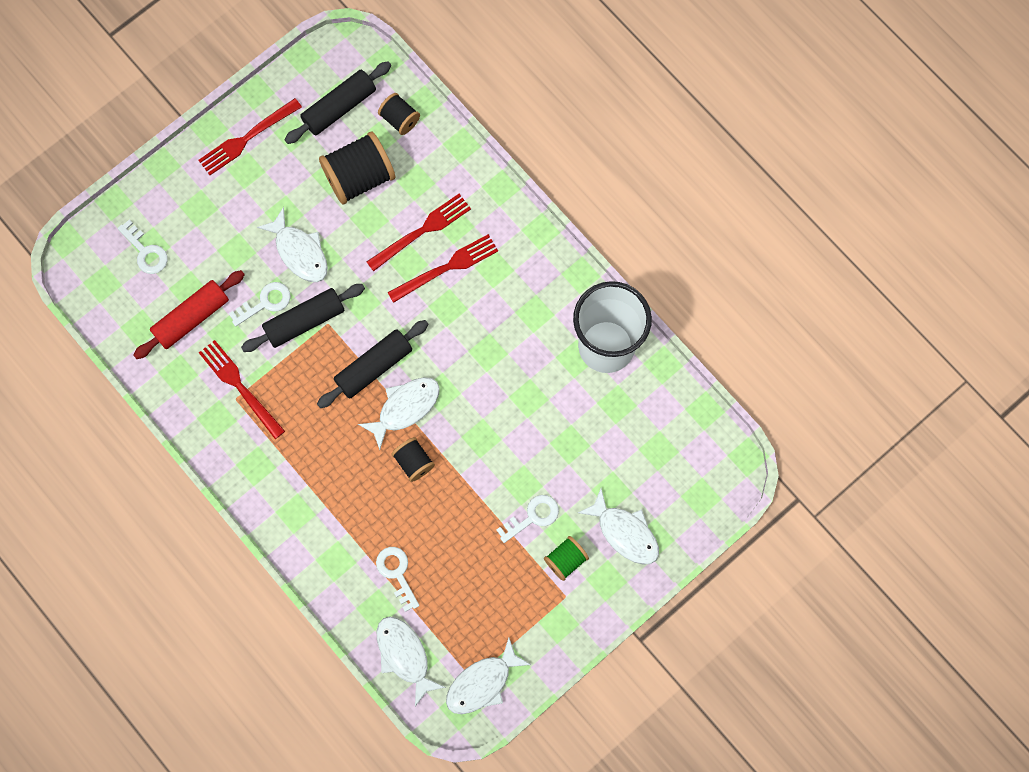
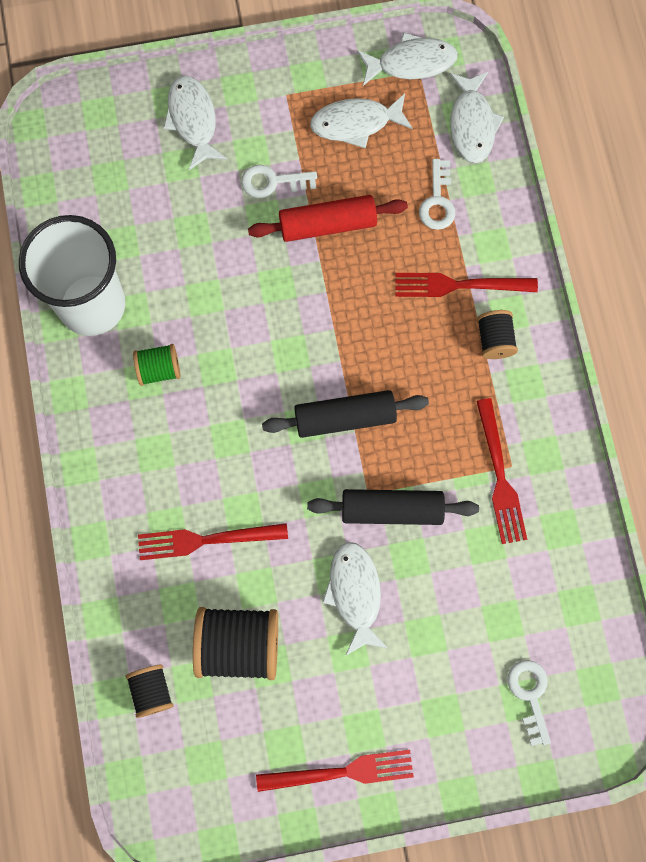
camera: 150 degrees left, 0 degrees up
(191, 318) = (515, 584): red rolling pin -> red rolling pin (327, 224)
(265, 302) = (424, 555): white key -> none
(339, 107) = (212, 748): black rolling pin -> none
(405, 408) = (337, 357): white fish -> white fish (356, 123)
(414, 462) = (359, 297): black spool -> black spool (494, 340)
(447, 267) = (203, 483): red fork -> red fork (458, 285)
(565, 560) = (266, 126): green spool -> green spool (159, 369)

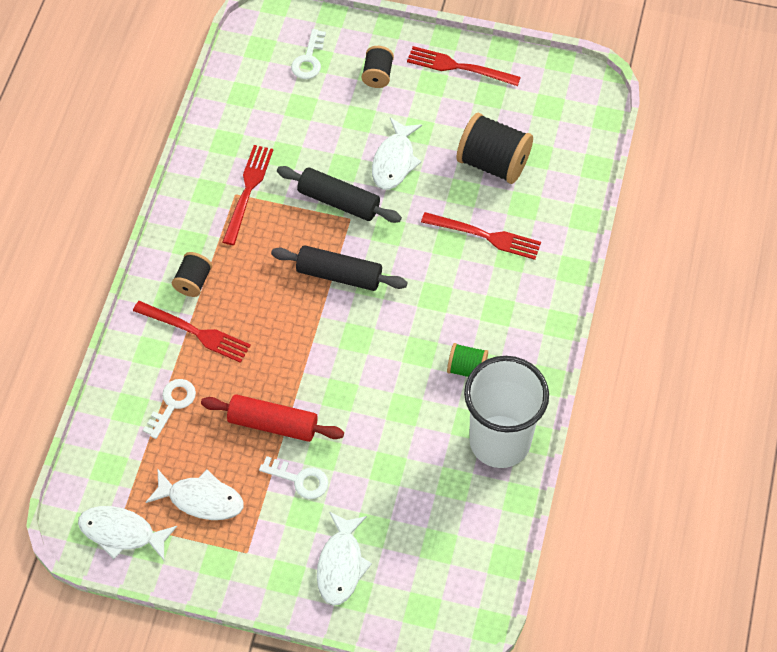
camera: 155 degrees left, 15 degrees down
(152, 691) = (567, 160): black spool -> black spool (377, 75)
(472, 124) = (104, 455): white fish -> none

